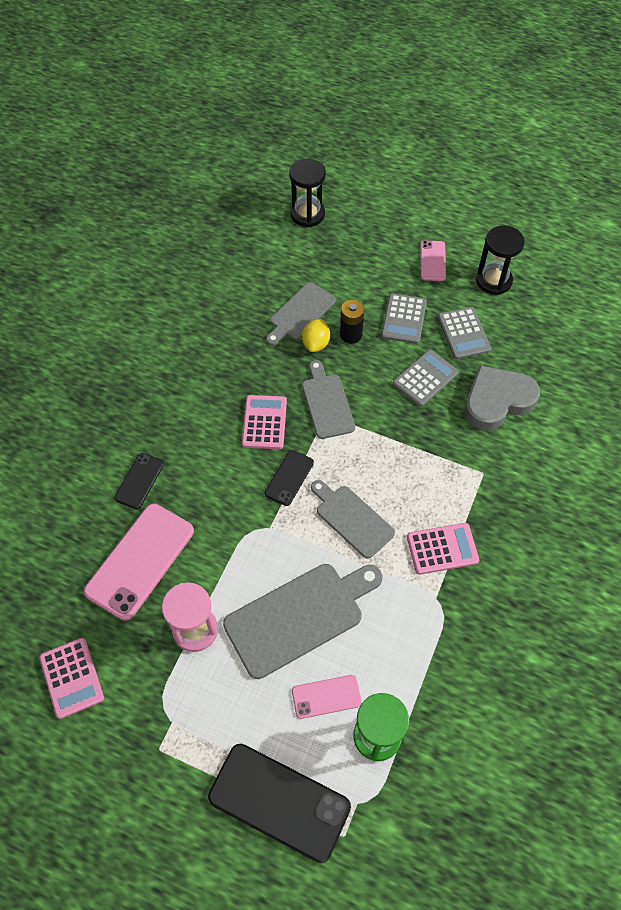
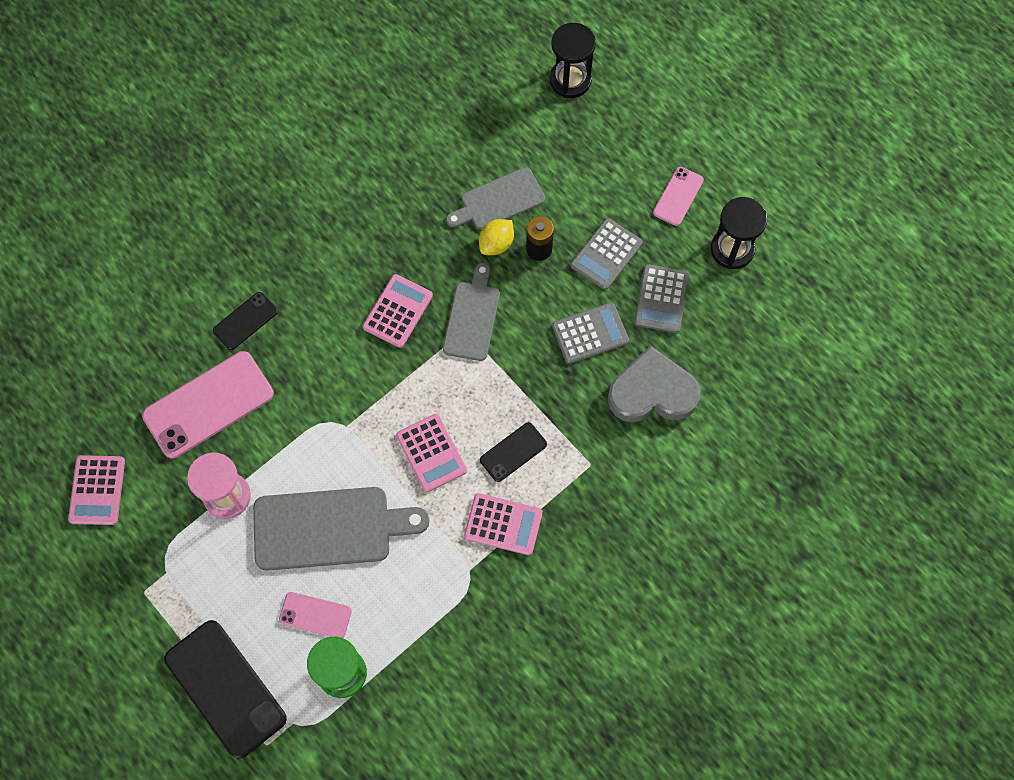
camera: 25 degrees right, 10 degrees up
(289, 478) = (392, 382): black phone -> black phone (513, 452)
(352, 519) = (431, 453): grey cutting board -> pink calculator

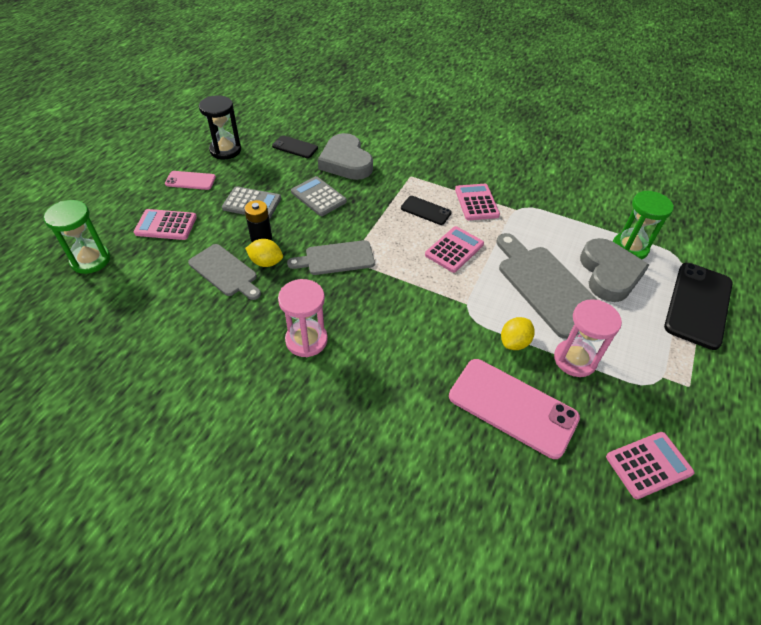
camera: 115 degrees left, 20 degrees down
(245, 321) = (419, 411): black phone -> black phone (295, 147)
(275, 447) = (514, 342): none -> yellow lemon
(315, 615) = (609, 274): pink phone -> grey heart
(371, 252) = (306, 340): none -> pink hourglass
(398, 311) = (353, 303): pink calculator -> pink calculator (166, 225)
(570, 80) = (90, 260): black hourglass -> green hourglass
(661, 299) = (276, 172): grey calculator -> none

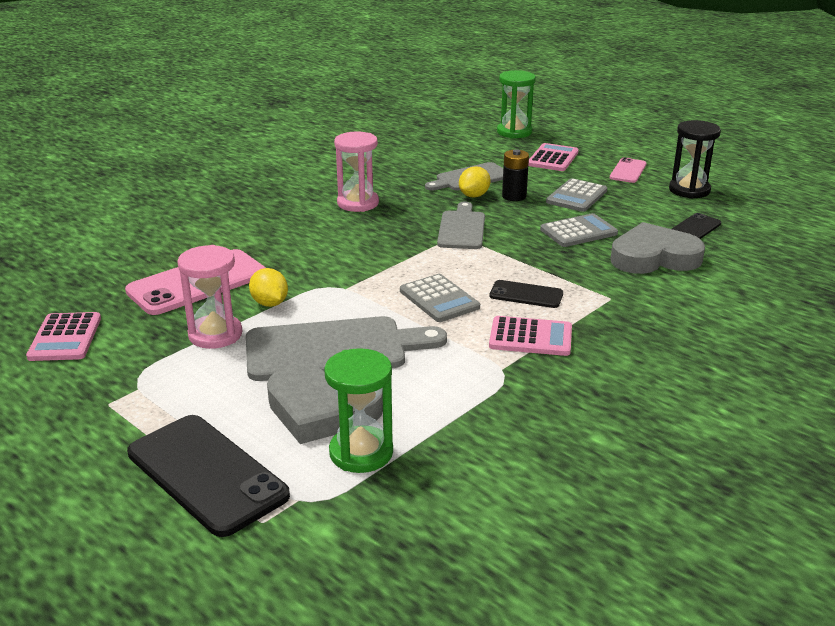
camera: 110 degrees right, 20 degrees down
(425, 210) = (526, 295): black phone -> black phone turned 60 degrees clockwise
(454, 250) = (439, 299): pink calculator -> grey calculator

